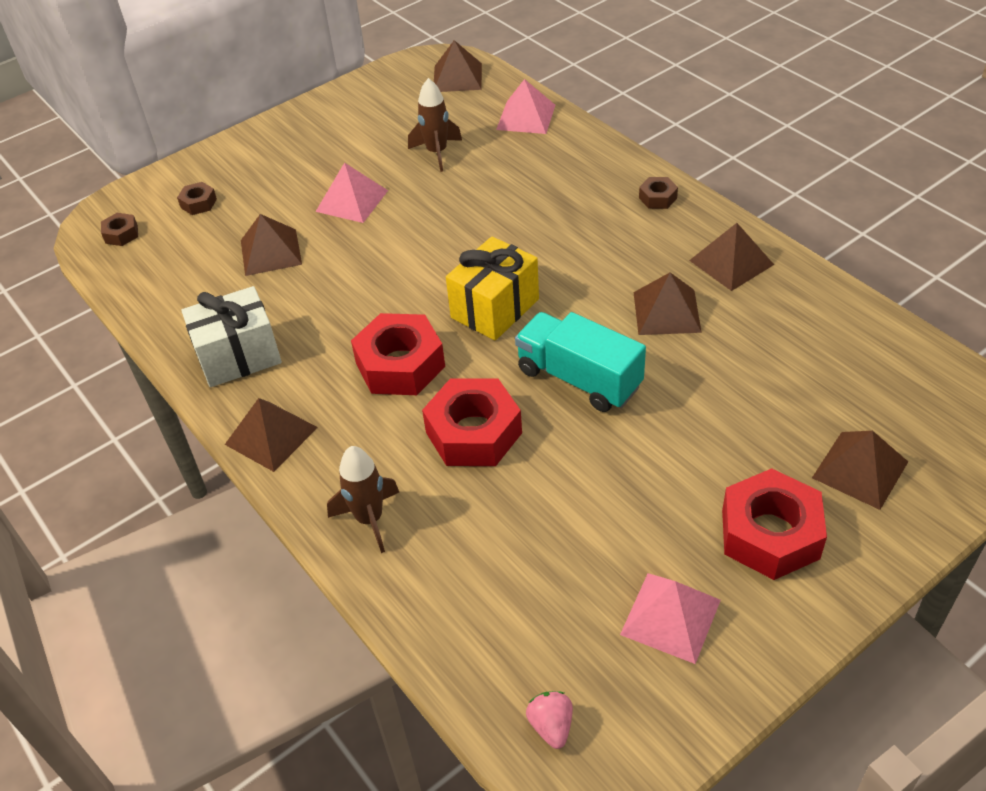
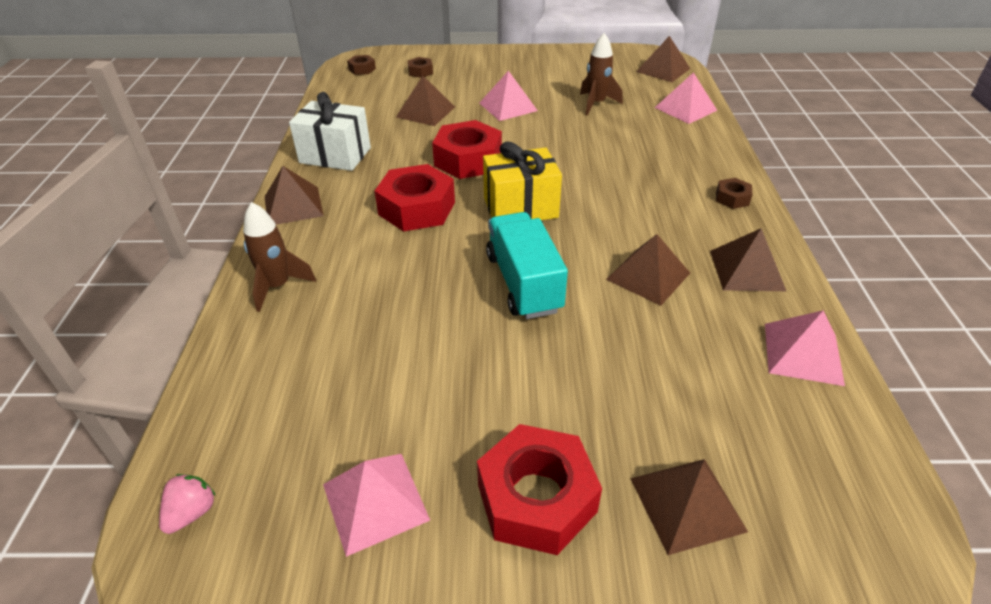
camera: 35 degrees right, 5 degrees down
(474, 432) = (408, 274): red nut -> red nut (468, 160)
(829, 310) = (803, 353): none -> pink pyramid

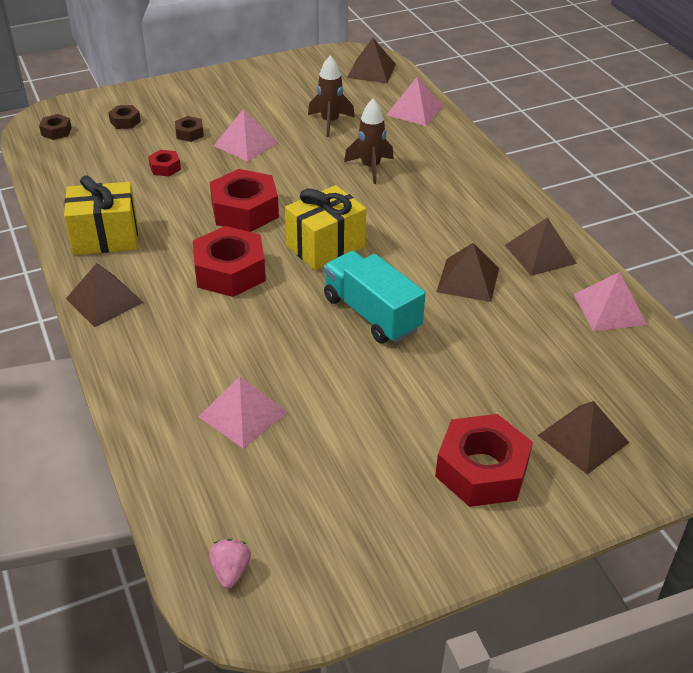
camera: 25 degrees left, 0 degrees up
(278, 286) = (154, 379): brown rocket -> brown rocket (370, 167)
(335, 155) = (105, 237): white gift -> yellow gift
(375, 502) = (367, 513): pink pyramid -> pink pyramid (243, 414)
(425, 112) = (165, 167): brown pyramid -> red nut
(732, 198) = (498, 192): brown nut -> brown nut (189, 133)

